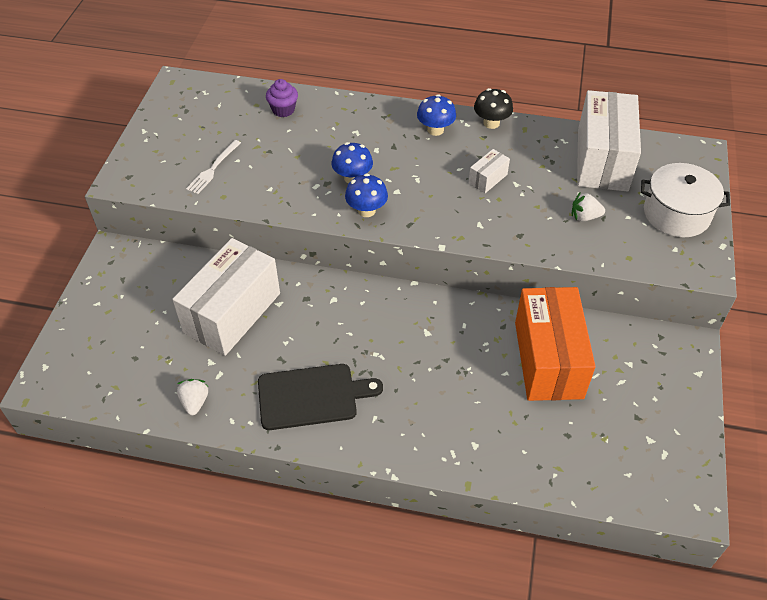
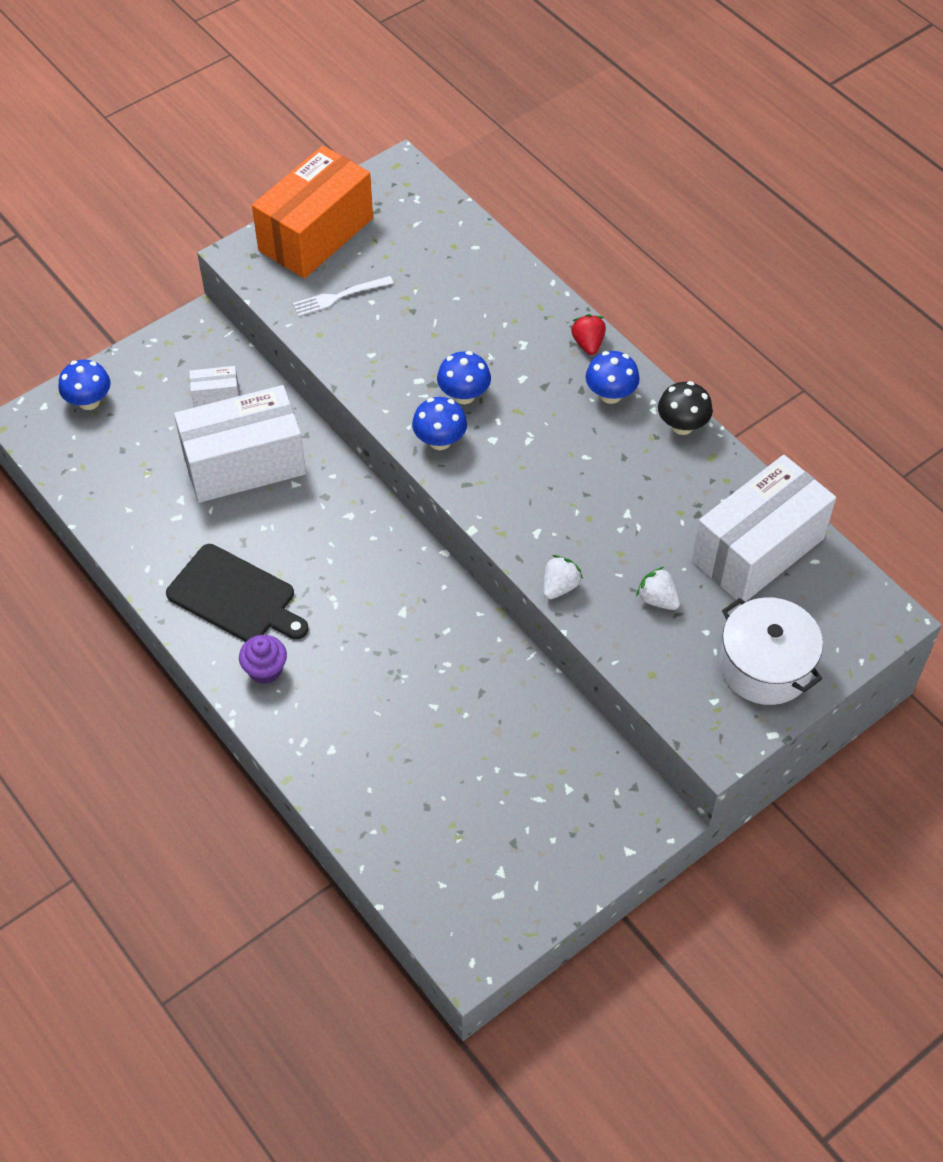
camera: 40 degrees right, 5 degrees up
(78, 342) = (89, 401): none -> blue mushroom
(195, 402) = (133, 528): white strawberry -> white strawberry (559, 586)
(283, 110) = (475, 270): purple cupcake -> purple cupcake (265, 670)
(393, 112) = (588, 343): none -> red strawberry
(488, 179) = (603, 488): white box -> white box (216, 395)
(548, 359) = (490, 724): orange box -> orange box (316, 234)

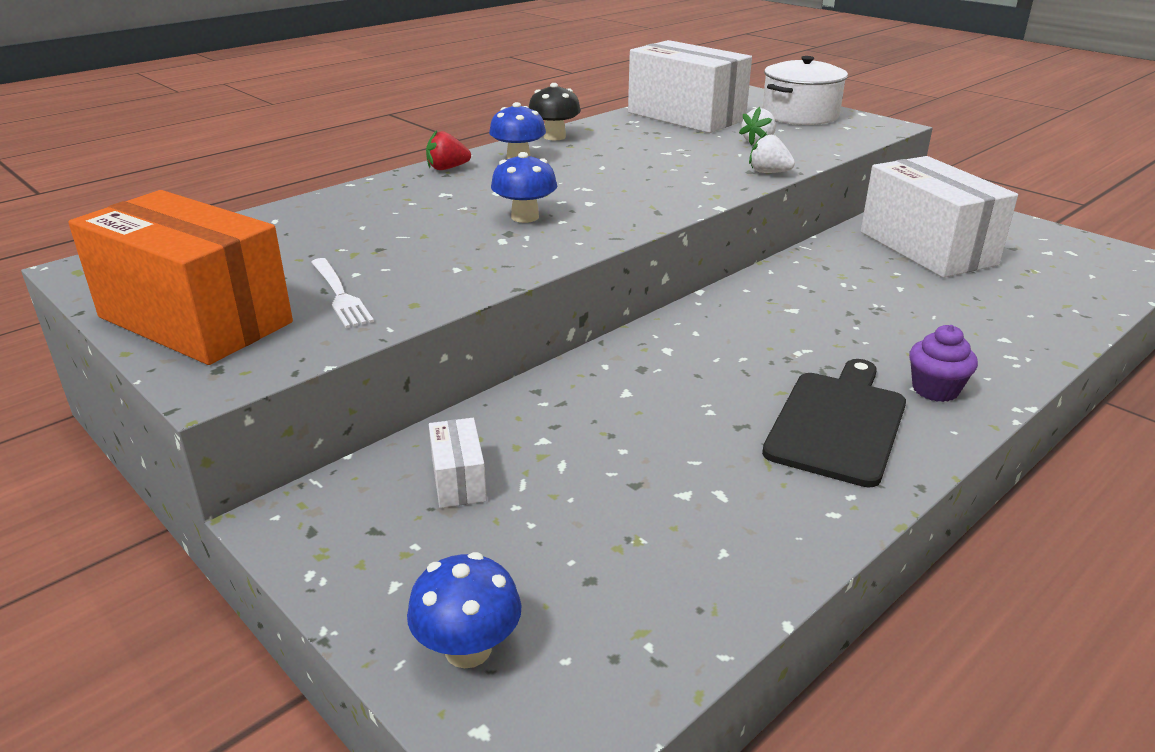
camera: 95 degrees left, 25 degrees down
(244, 464) = (599, 438): white box -> white box (927, 248)
(440, 441) = (597, 226): blue mushroom -> none

